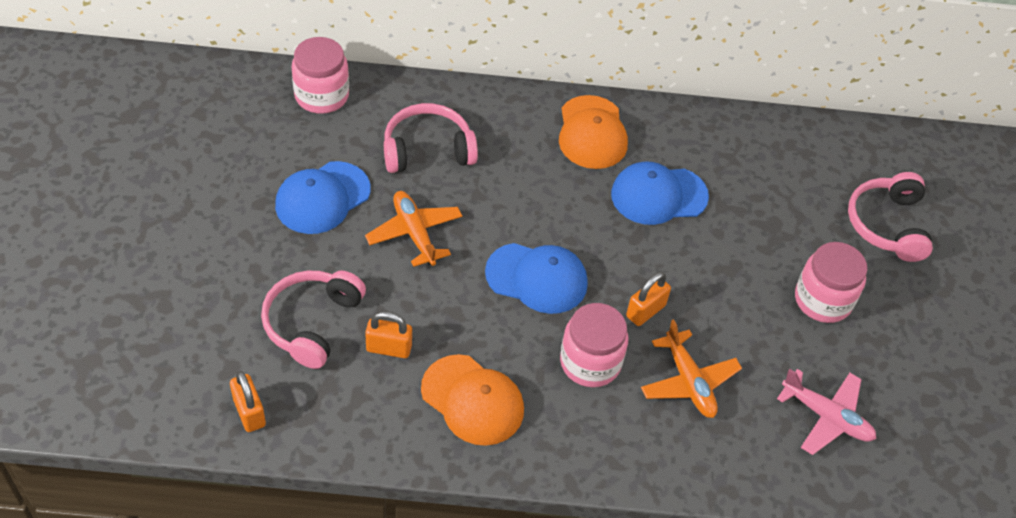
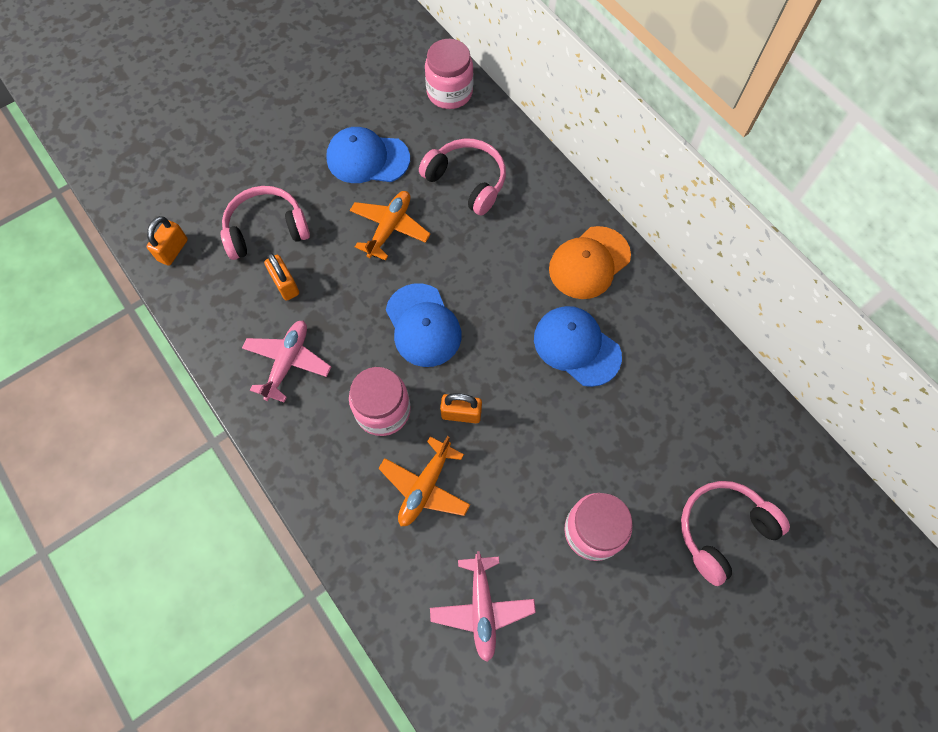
camera: 55 degrees right, 15 degrees up
(472, 400) = (288, 362): orange cap -> pink plane

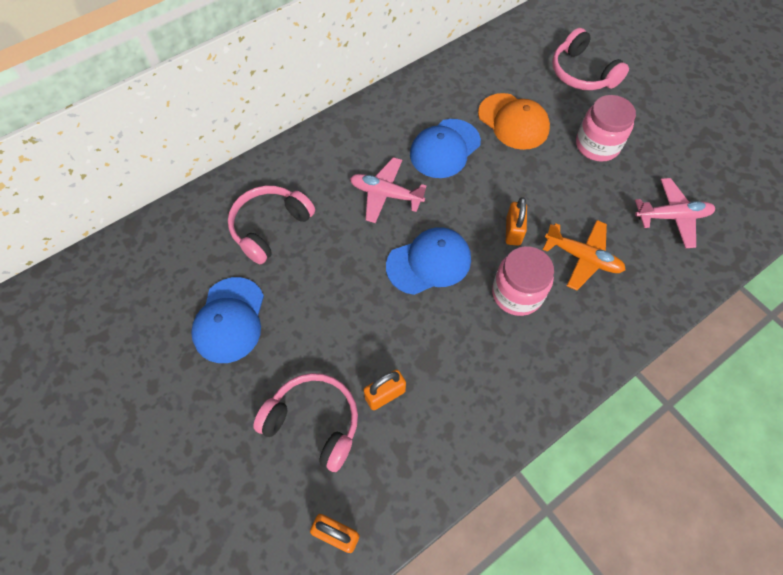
camera: 90 degrees left, 5 degrees down
(266, 229) = (314, 422): pink headphones -> pink headphones turned 135 degrees clockwise
(288, 362) = (475, 384): pink plane -> pink plane (386, 194)
(389, 228) = (320, 295): orange plane -> none
(449, 92) = (155, 243): pink jar -> none
(589, 263) = (365, 137): orange cap -> orange cap (513, 122)

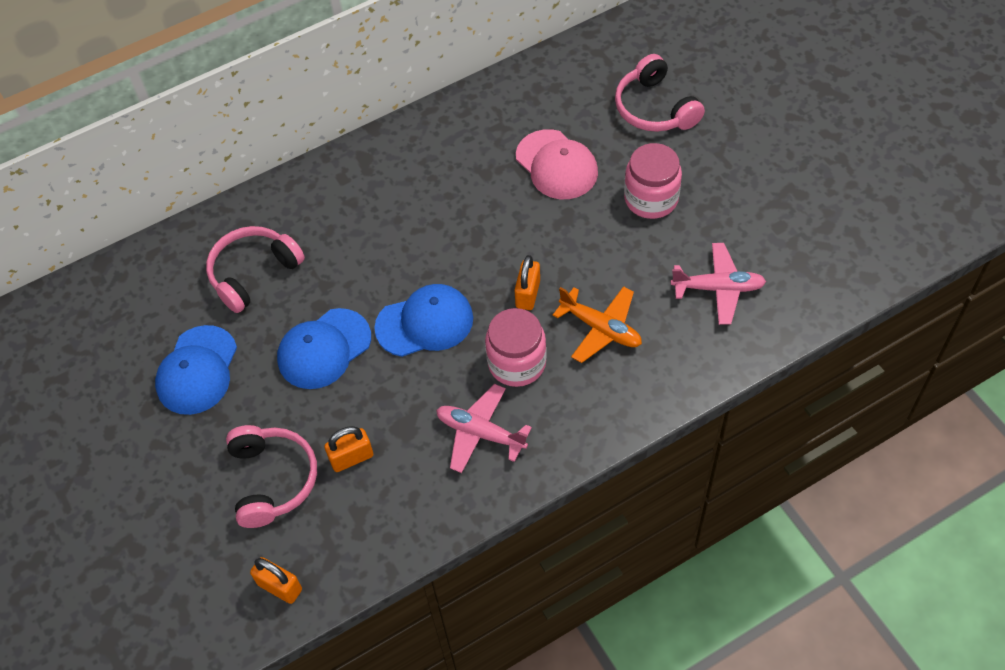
camera: 10 degrees right, 5 degrees down
(314, 422) = (272, 480): pink headphones -> pink headphones turned 45 degrees clockwise
(386, 194) = (390, 243): pink plane -> pink plane (480, 433)
(444, 148) = (468, 193): blue cap -> blue cap (324, 349)
(513, 122) = (556, 165): orange cap -> pink cap

